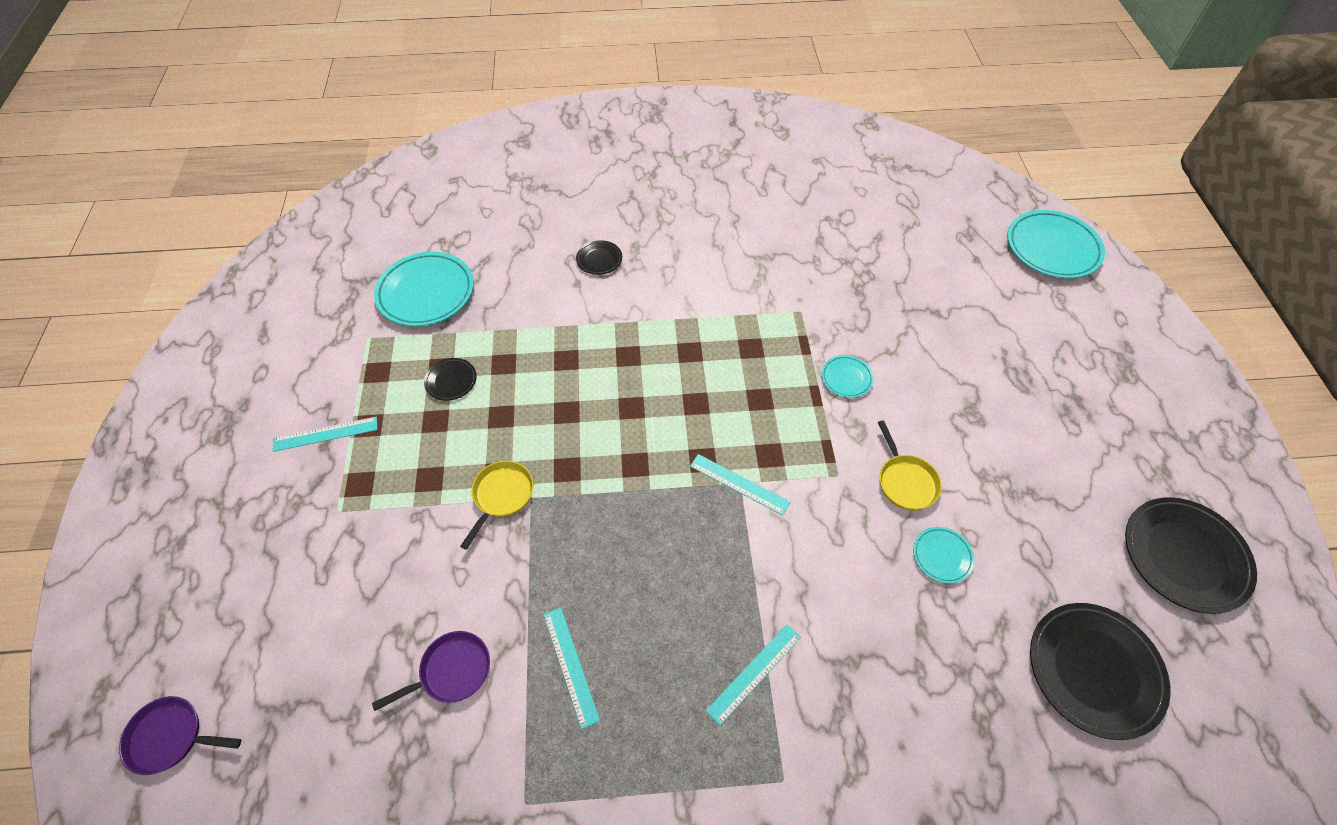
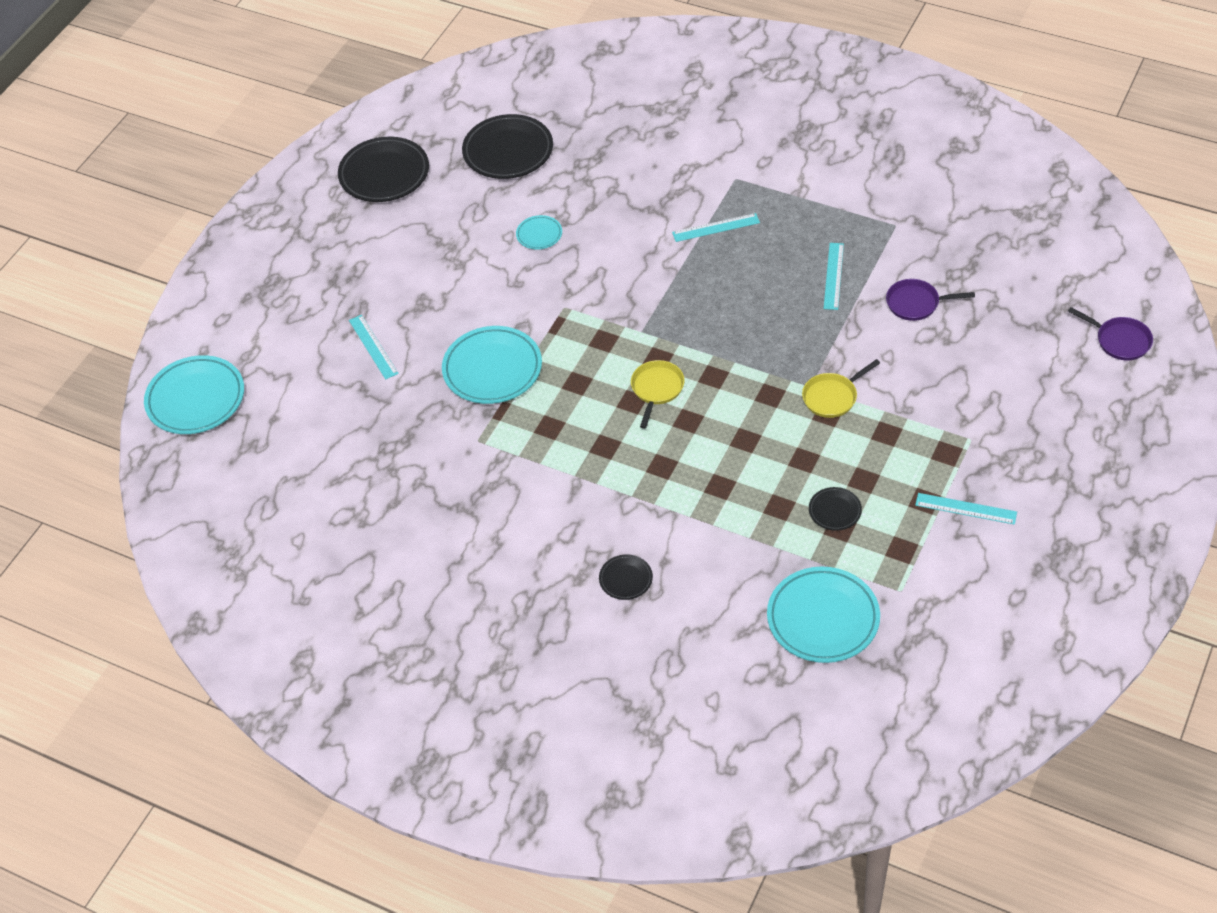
camera: 145 degrees left, 5 degrees down
(739, 484) = (642, 331): turquoise ruler -> turquoise ruler (373, 347)
(846, 378) = (492, 369): turquoise plate -> turquoise plate, size x2.04
(905, 481) = (519, 284): yellow pan -> yellow pan (656, 389)

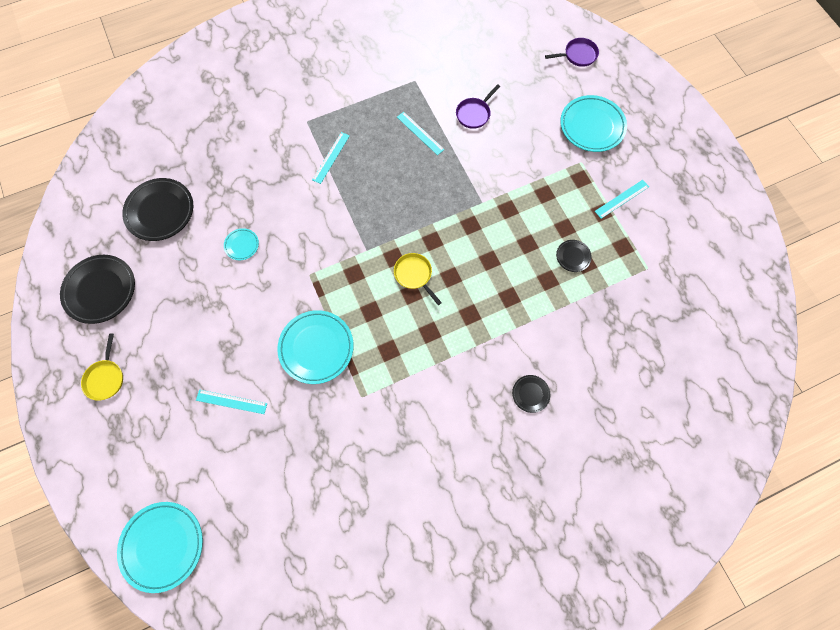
camera: 55 degrees left, 20 degrees up
(823, 618) = (636, 317): turquoise plate -> turquoise plate (592, 126)
(832, 397) = (499, 198): yellow pan -> yellow pan (106, 377)

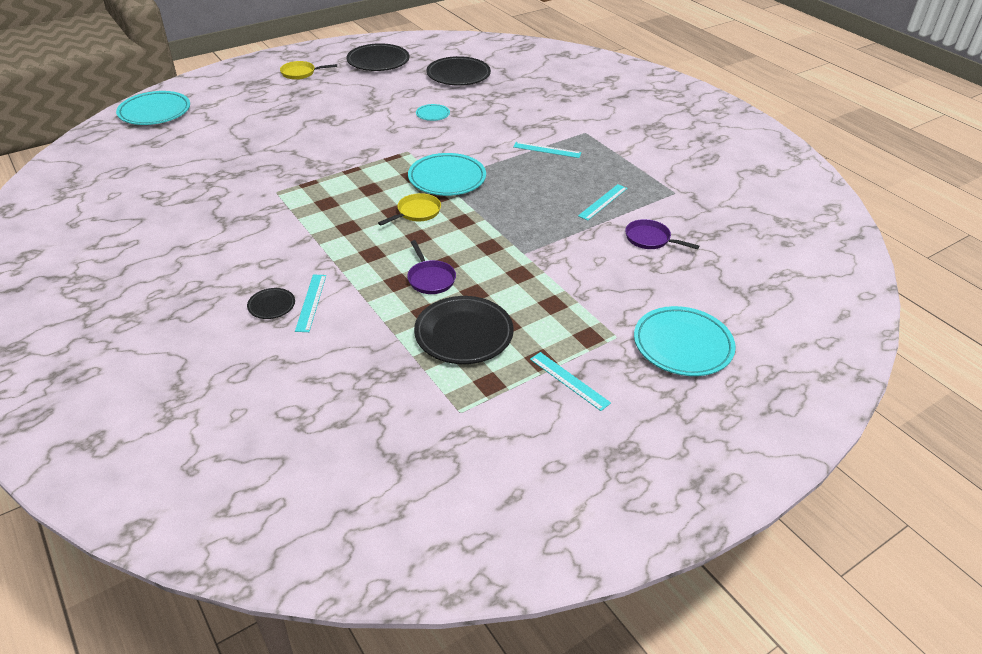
camera: 80 degrees right, 30 degrees down
(231, 402) = (276, 127): turquoise ruler -> turquoise ruler (311, 302)
(316, 348) = (328, 162): turquoise plate -> turquoise plate (447, 179)
(573, 256) = (464, 334): black plate -> black plate, size x2.04
(578, 55) = (802, 326): purple pan -> purple pan (430, 278)

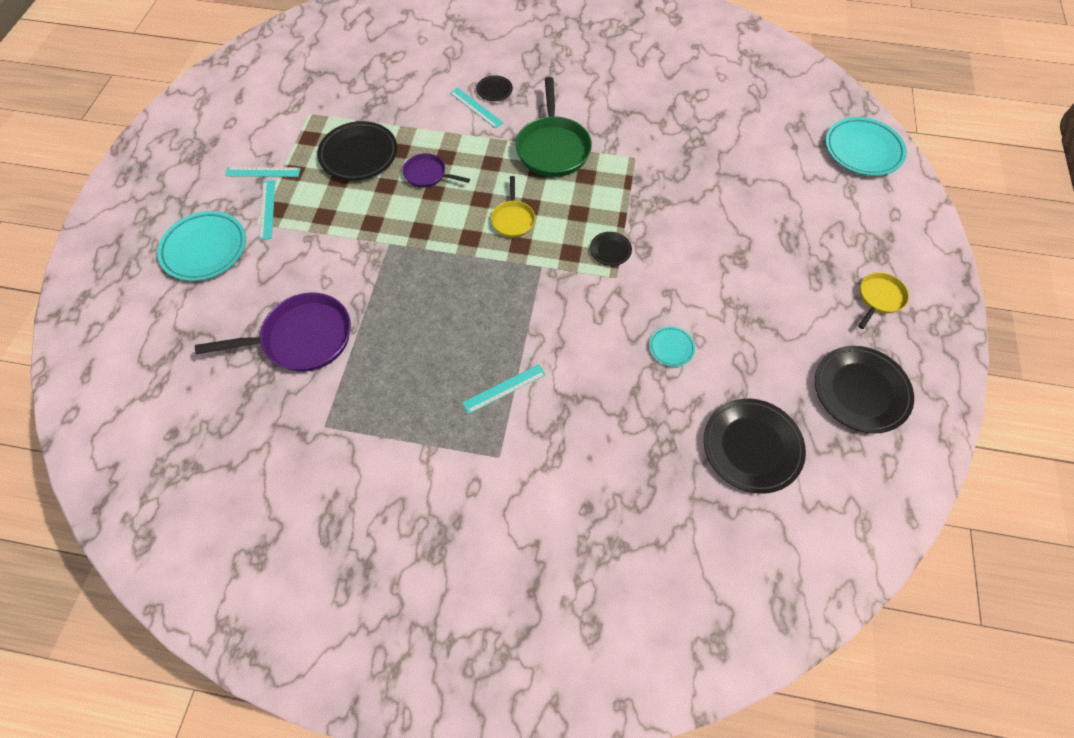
camera: 135 degrees right, 20 degrees up
(313, 233) = (553, 148): none -> green pan
(387, 162) = (610, 250): none -> black plate
(447, 179) = (539, 272): turquoise plate -> none
(603, 202) = (381, 354): turquoise ruler -> turquoise ruler (267, 209)
(650, 239) = (302, 338): purple pan -> purple pan, size x1.82

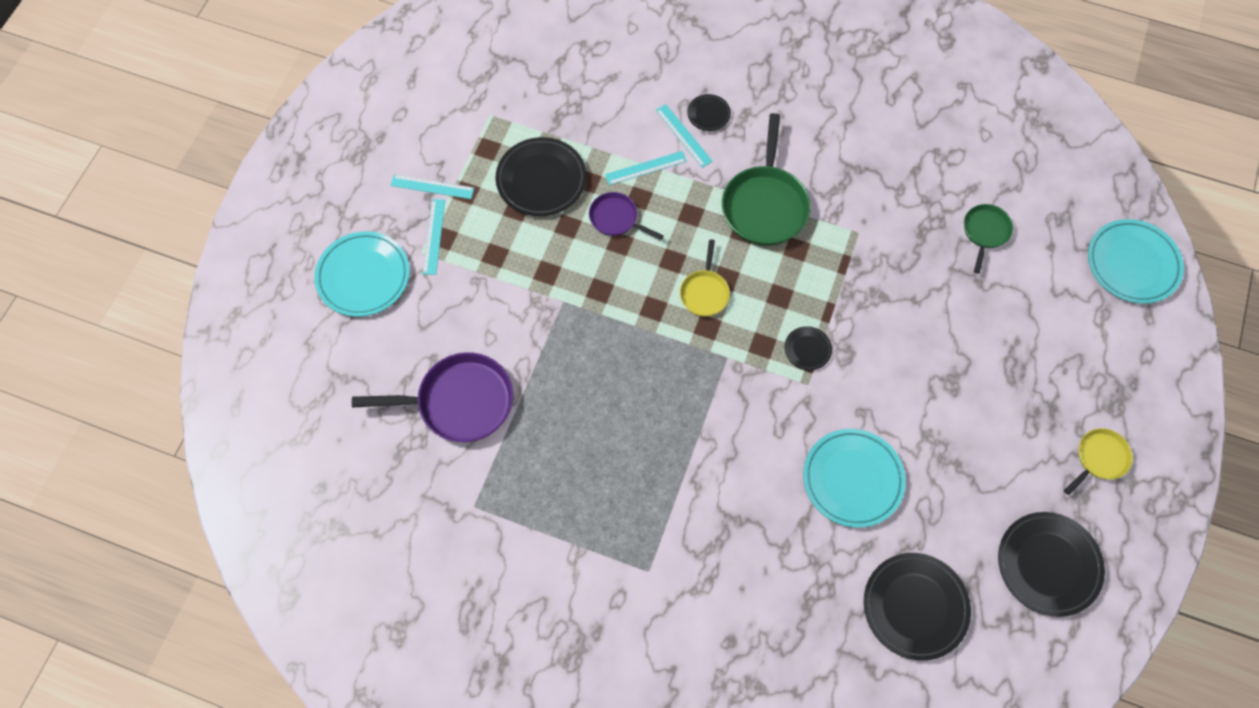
camera: 10 degrees right, 5 degrees up
(504, 388) = (665, 496): turquoise ruler -> turquoise ruler (646, 168)
(671, 348) = (852, 479): turquoise plate -> turquoise plate, size x2.04
(739, 144) = (985, 232): none -> green pan

